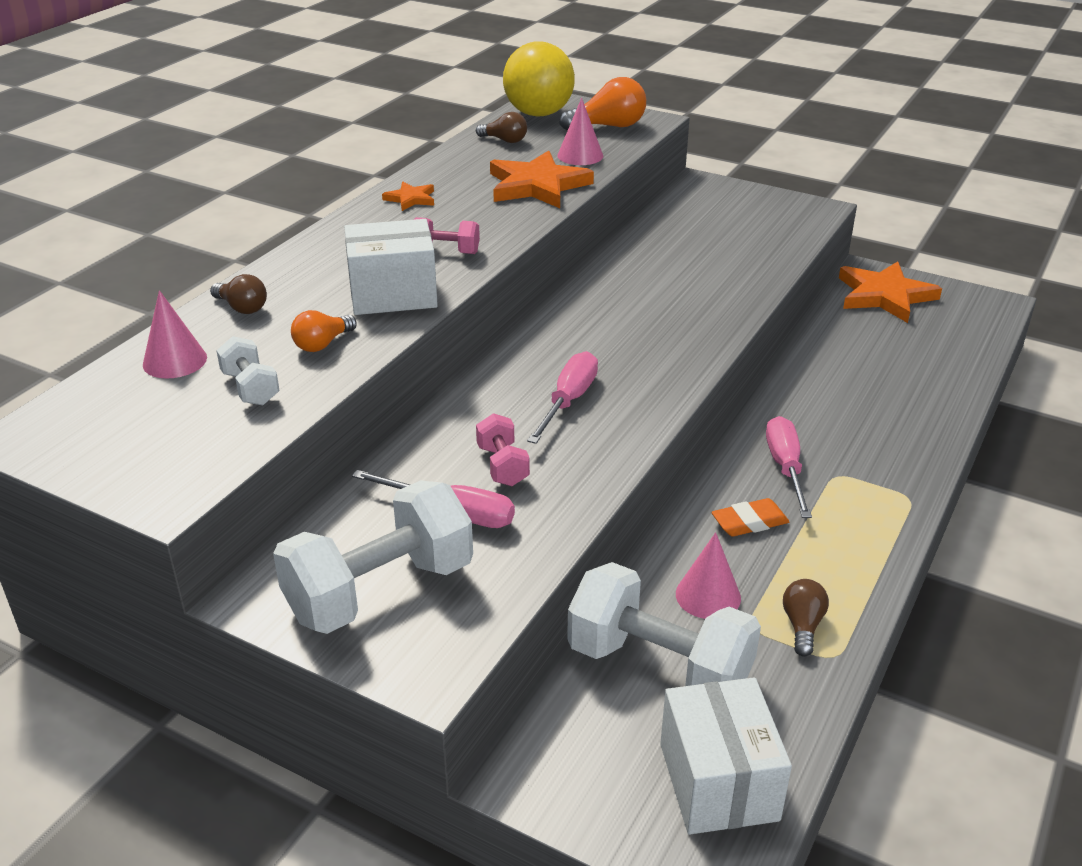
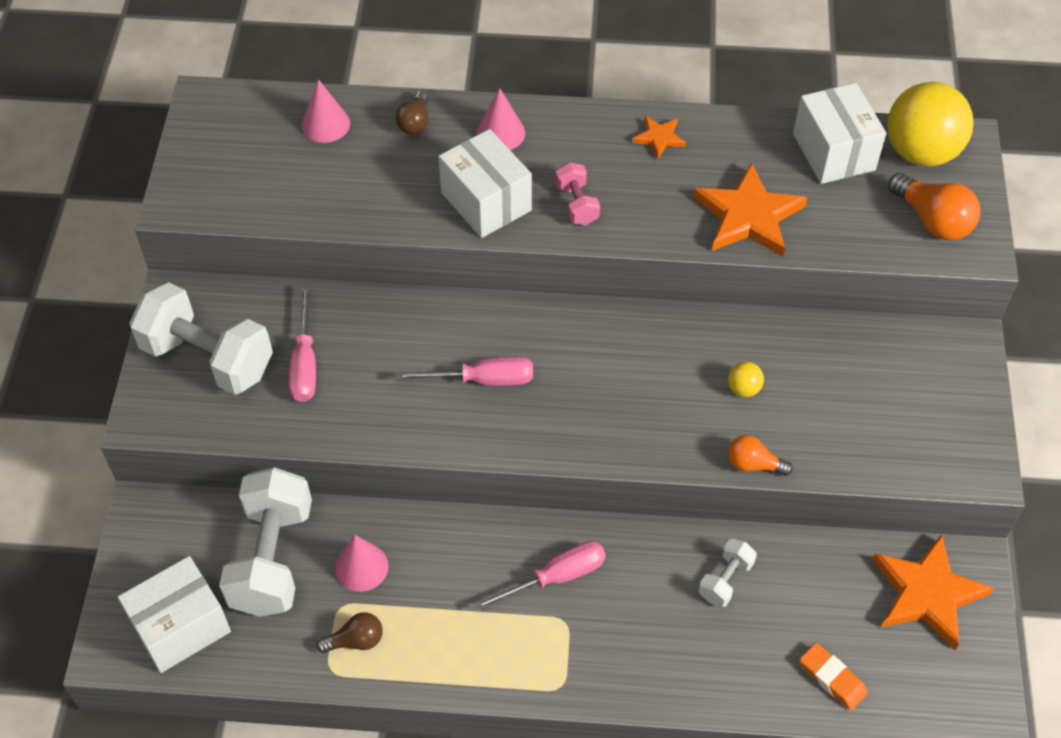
camera: 65 degrees right, 20 degrees up
(250, 388) = (313, 183): white dumbbell -> white dumbbell (725, 580)
(322, 344) = (390, 194): orange light bulb -> orange light bulb (753, 464)
(502, 466) = (374, 370): pink dumbbell -> none
(504, 140) = (834, 152): brown light bulb -> white box
(580, 155) = (841, 223): pink cone -> pink cone (500, 133)
(678, 275) = (743, 389): none -> yellow ball
(749, 522) = (465, 571): orange eraser -> orange eraser (832, 678)

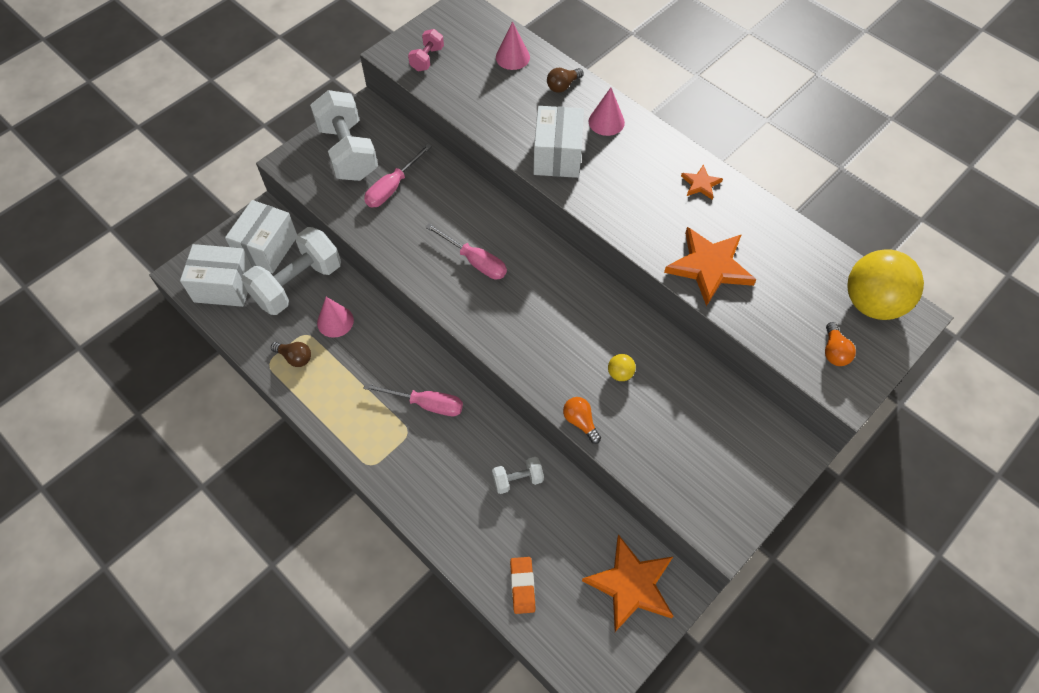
camera: 40 degrees right, 5 degrees up
(577, 204) = (609, 191): pink dumbbell -> pink dumbbell (427, 59)
(834, 152) = (809, 264): white box -> white box (267, 248)
(932, 220) = (834, 351): orange light bulb -> orange light bulb, size x0.61

